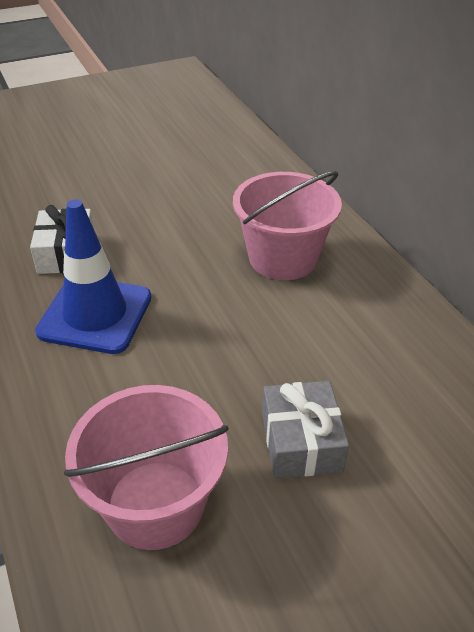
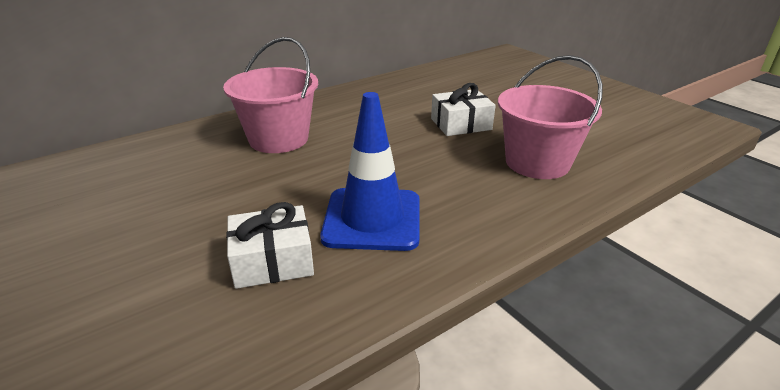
camera: 100 degrees left, 10 degrees down
(301, 441) = (461, 124): grey gift -> white gift

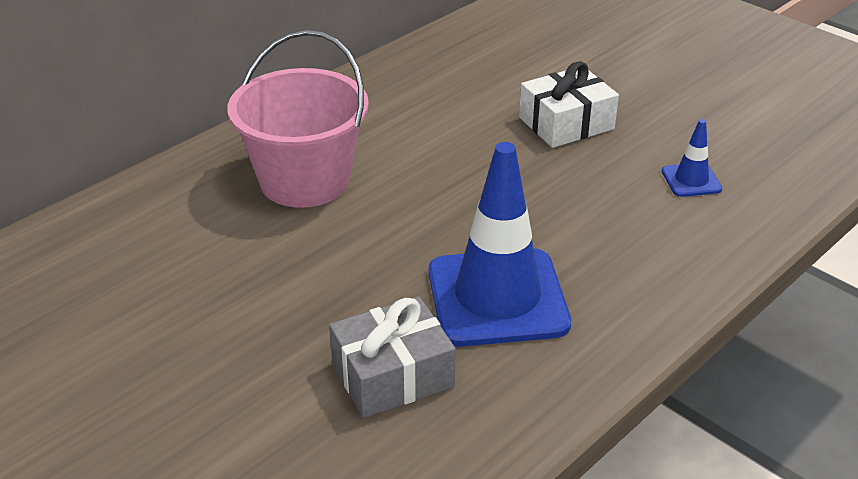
camera: 10 degrees left, 5 degrees up
(272, 261) = (392, 375): white gift -> grey gift
(537, 162) = (691, 180): pink bucket -> blue traffic cone

